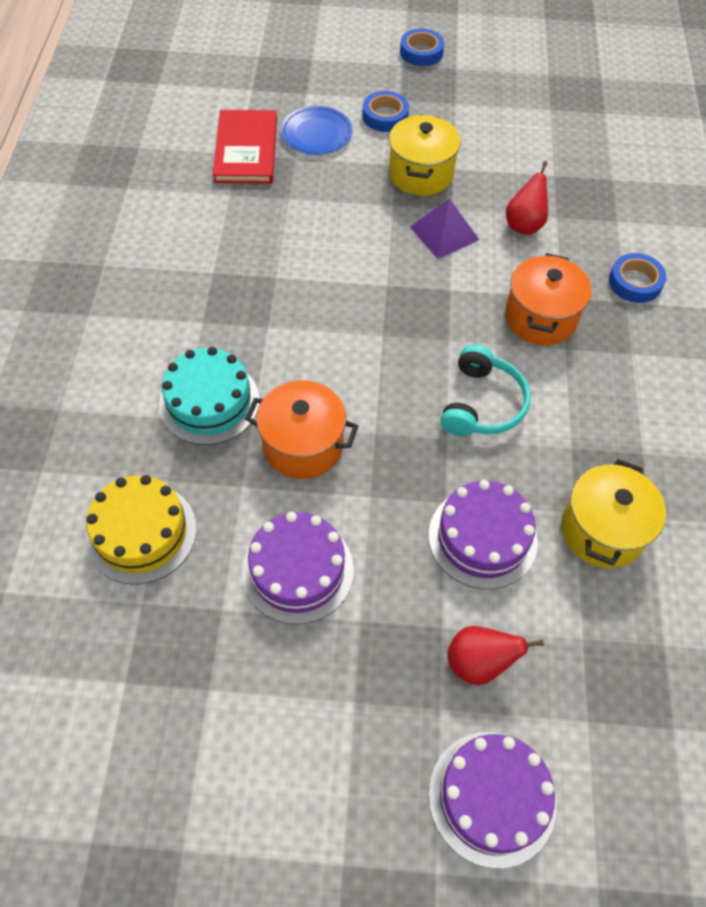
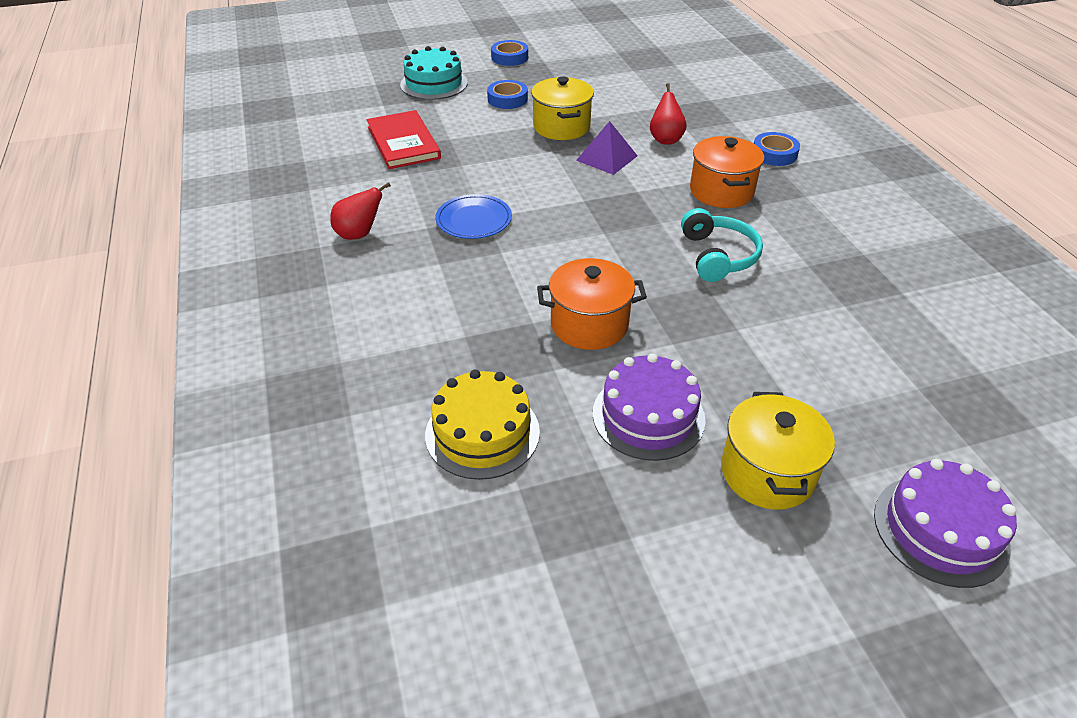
camera: 20 degrees left, 15 degrees down
(209, 402) = (483, 317): turquoise cake -> turquoise cake (434, 84)
(316, 133) = (457, 120): blue plate -> blue plate (474, 220)
(478, 663) = (851, 433): red pear -> red pear (359, 234)
(482, 538) = (786, 344): purple cake -> none
(602, 530) = (874, 311): yellow pot -> yellow pot (767, 472)

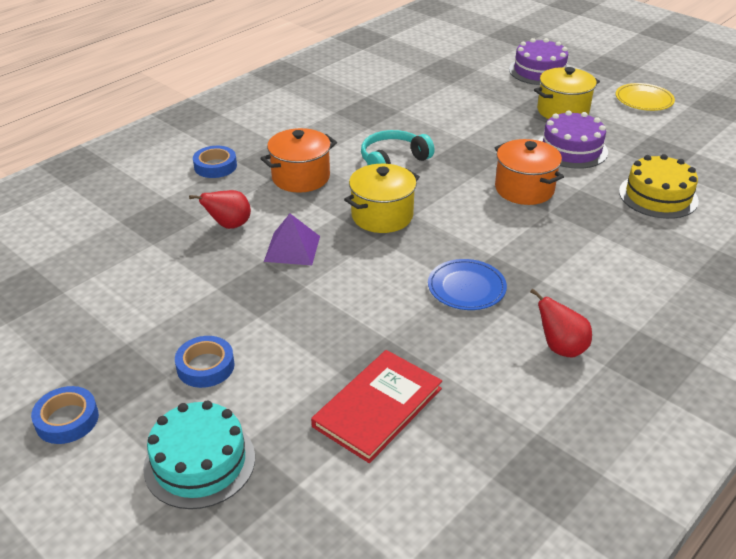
camera: 120 degrees left, 5 degrees down
(561, 127) = (249, 297): yellow pot -> yellow pot (382, 216)
(757, 622) = (644, 100): none -> yellow plate

